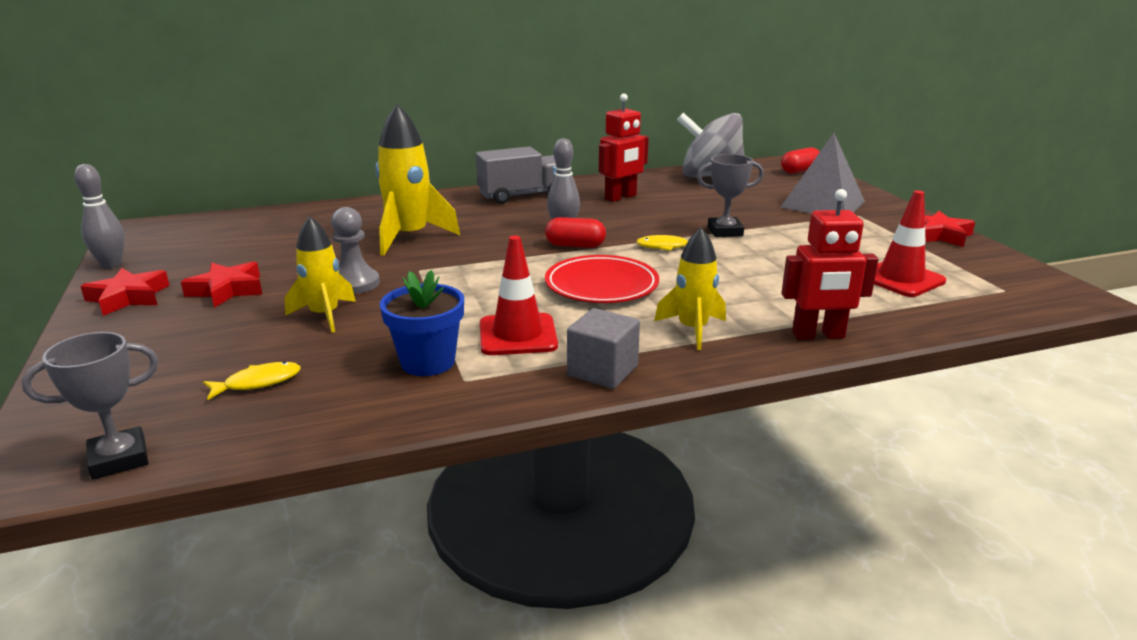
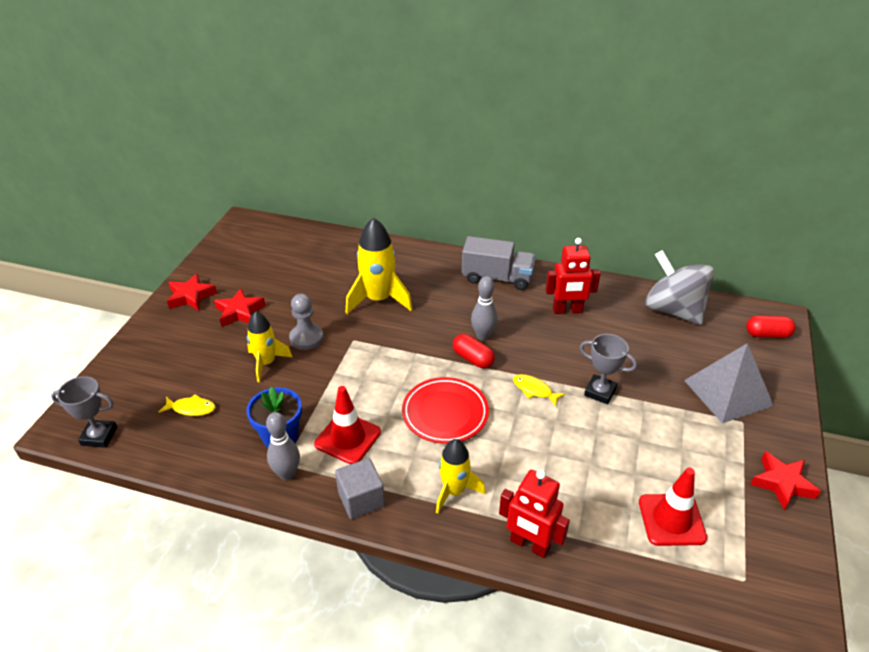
camera: 35 degrees right, 15 degrees up
(111, 264) = (205, 258): grey bowling pin -> grey bowling pin (287, 474)

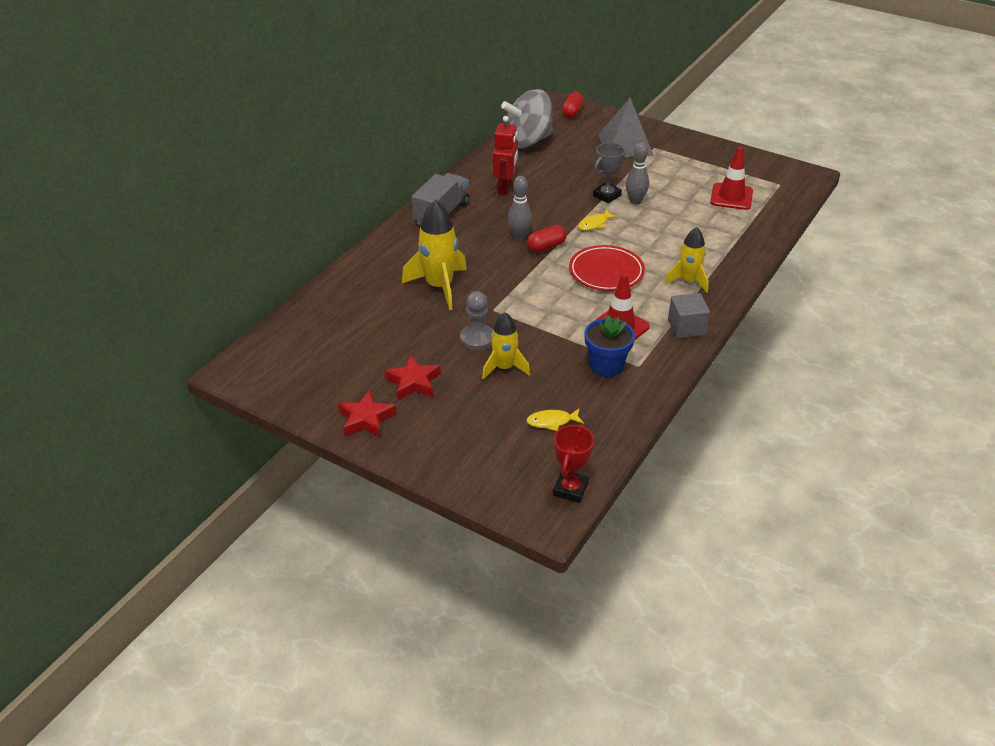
camera: 75 degrees left, 0 degrees up
(99, 436) = (570, 489): grey trophy -> red trophy
(191, 408) = (552, 422): yellow fish -> yellow fish turned 120 degrees counterclockwise
(287, 474) = (651, 365): grey bowling pin -> grey bowling pin (635, 201)
(529, 544) = (742, 257): red robot -> none
(782, 483) = (710, 150): red star -> none

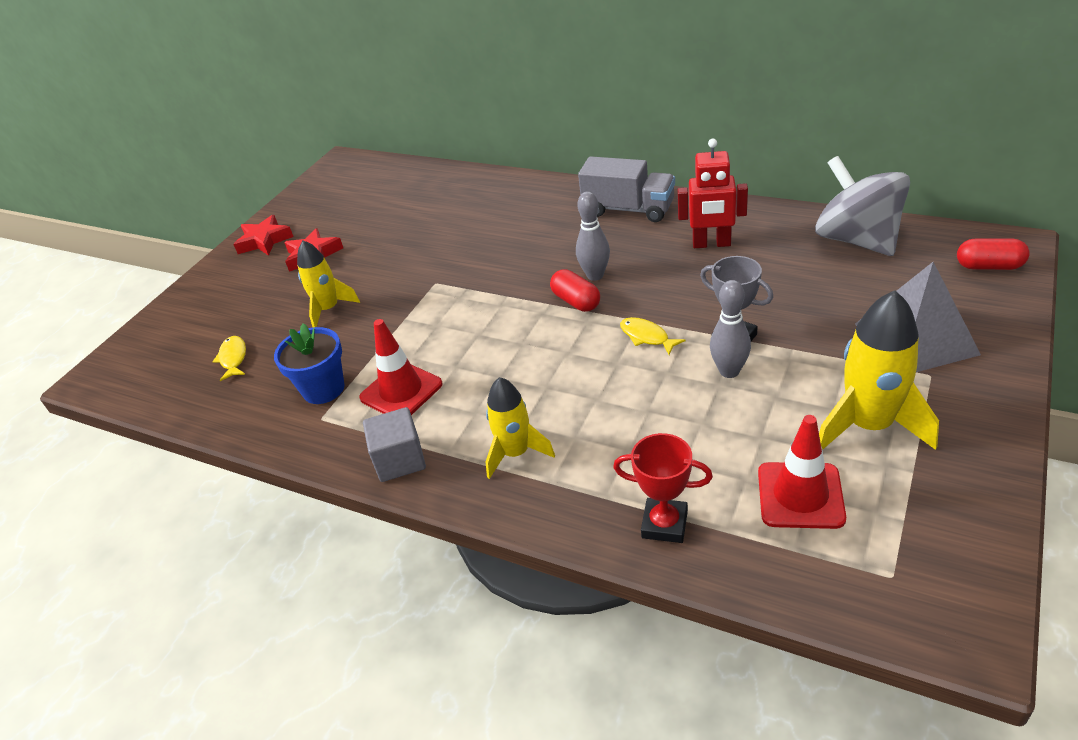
camera: 90 degrees right, 0 degrees up
(439, 287) = (476, 238): yellow rocket -> yellow rocket (868, 425)
(477, 338) = (381, 281): grey pawn -> none
(570, 489) = (128, 387): red trophy -> red trophy (664, 524)
(606, 272) = (526, 363): red plate -> none

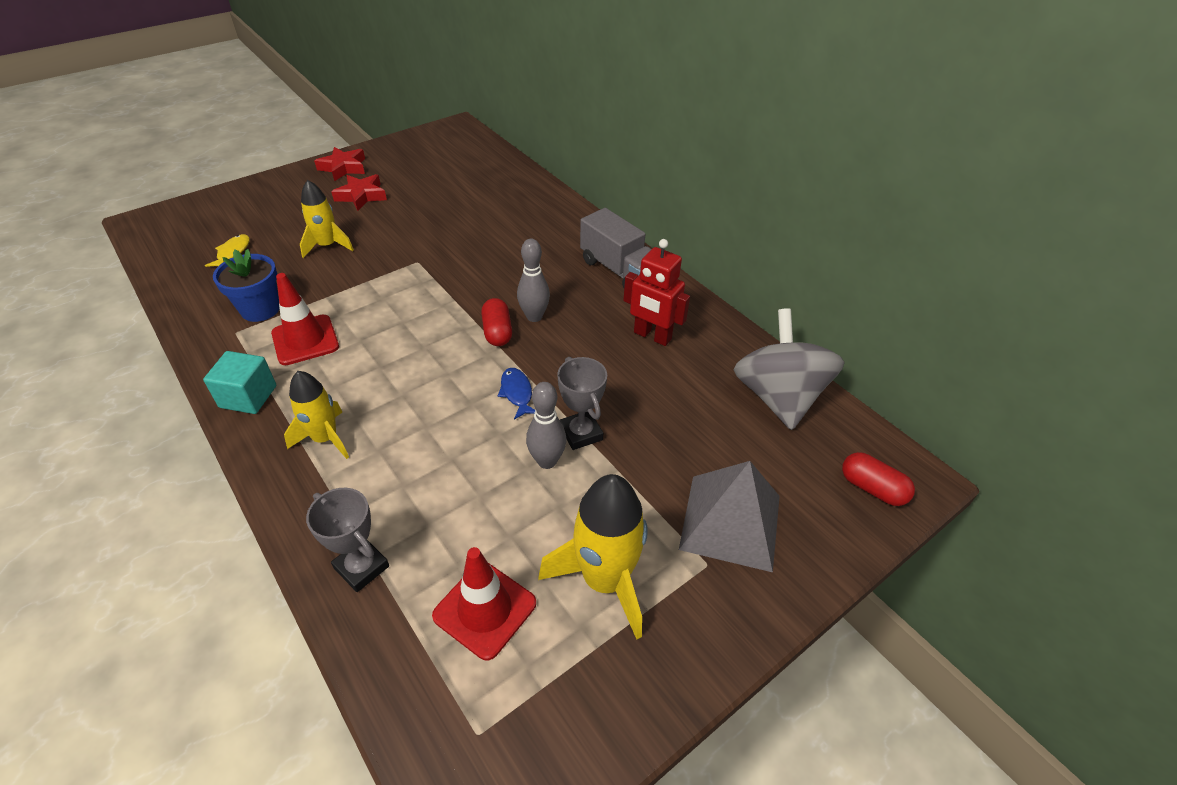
camera: 20 degrees right, 5 degrees up
(400, 460) = (248, 396): grey cube -> turquoise cube
(646, 337) = (517, 393): yellow fish -> blue fish
(664, 524) = (361, 567): red trophy -> grey trophy

